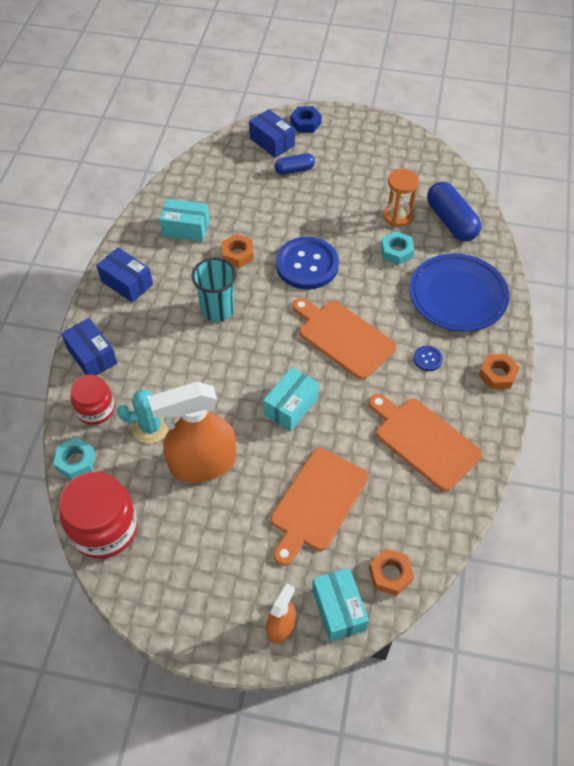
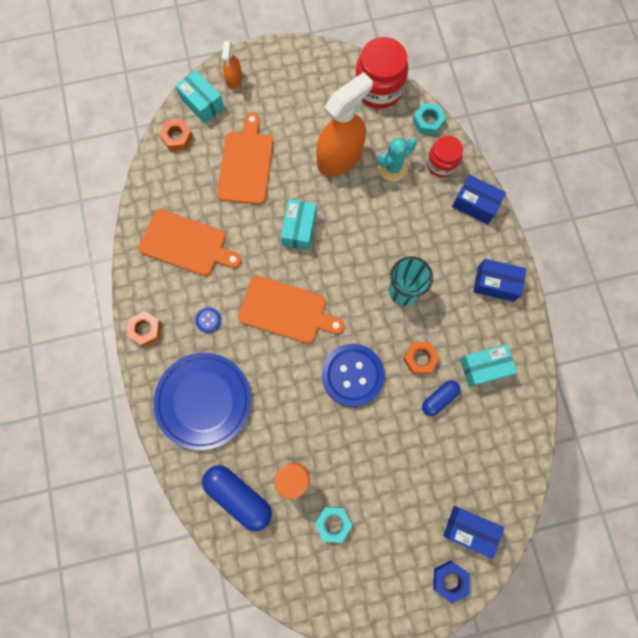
camera: 155 degrees right, 20 degrees up
(294, 170) = (425, 497): blue capsule -> blue capsule (439, 398)
(396, 252) = (277, 430): turquoise nut -> turquoise nut (333, 523)

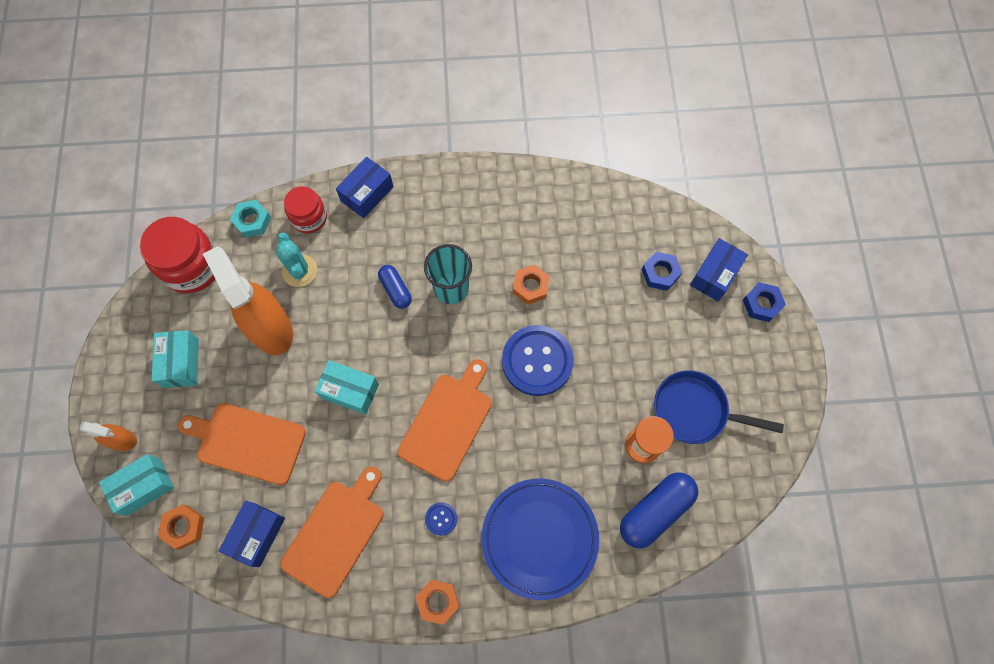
camera: 80 degrees left, 5 degrees down
(333, 523) = (694, 411): turquoise nut -> blue pan
(439, 398) = (577, 276): blue capsule -> blue capsule (395, 290)
(459, 476) = (660, 273): none -> blue nut
(484, 367) = (551, 225): turquoise box -> turquoise box (181, 363)
(495, 284) = (462, 194): blue box -> blue box (257, 534)

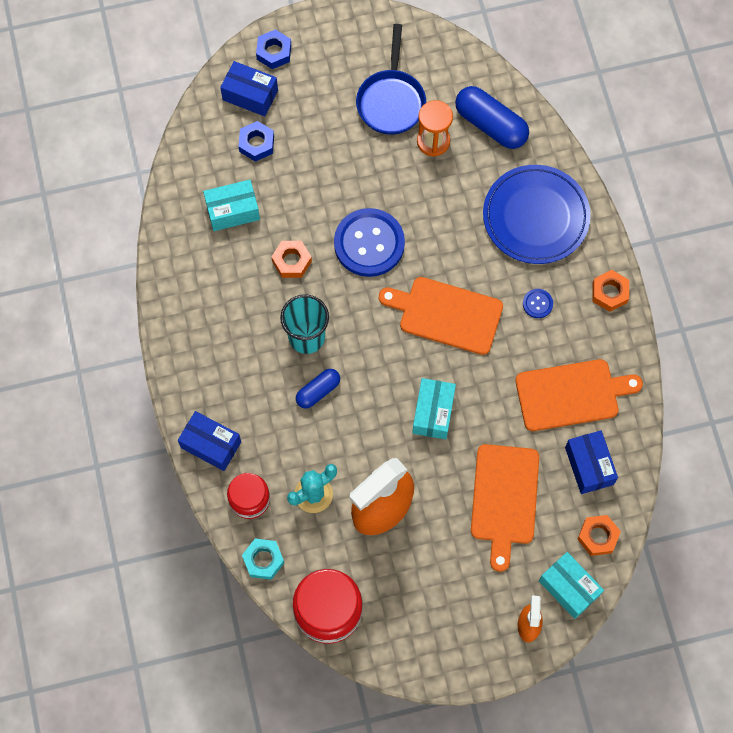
camera: 100 degrees left, 0 degrees up
(181, 363) = (437, 589): turquoise box -> turquoise box (233, 211)
(257, 534) = (589, 466): blue box -> blue box turned 60 degrees clockwise
(336, 533) = (571, 394): orange cutting board -> orange cutting board turned 150 degrees clockwise

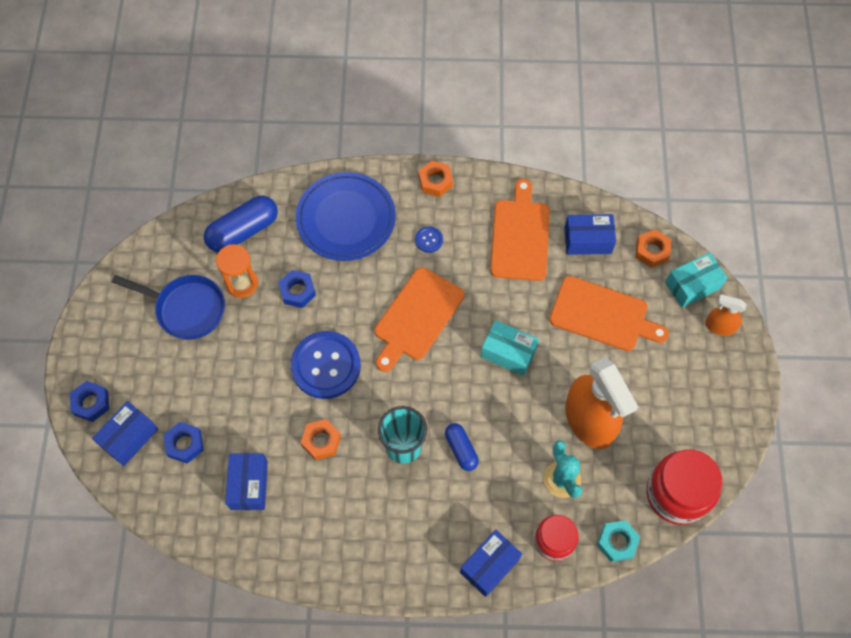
camera: 75 degrees left, 5 degrees down
(233, 211) = (249, 485): turquoise box -> blue box
(440, 195) = (297, 291): none -> blue nut

